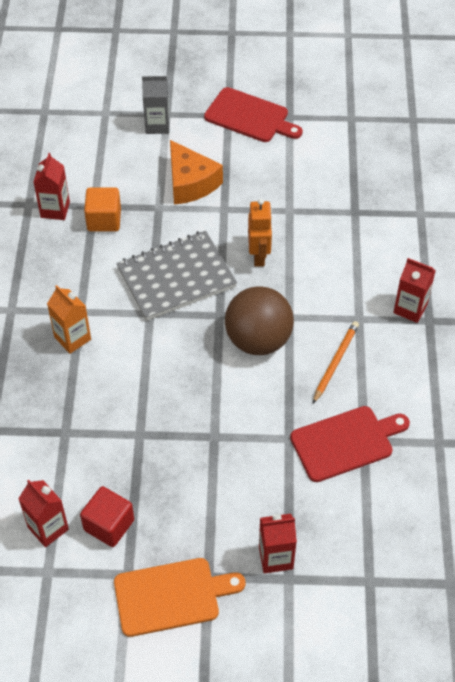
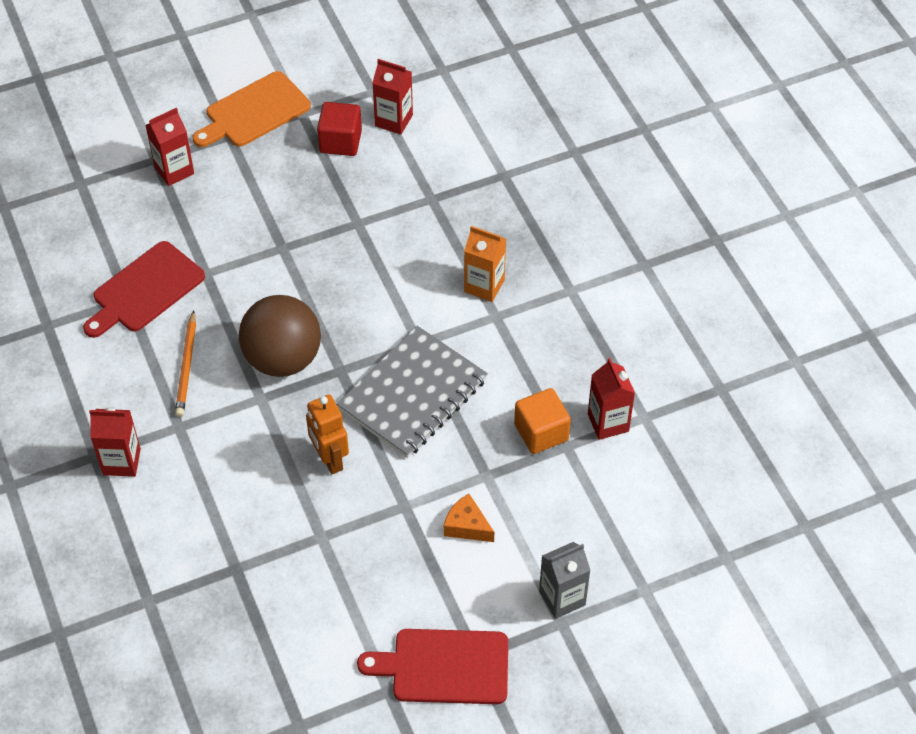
camera: 155 degrees right, 0 degrees up
(190, 183) = (467, 526): orange cheese -> orange cheese, size x0.57

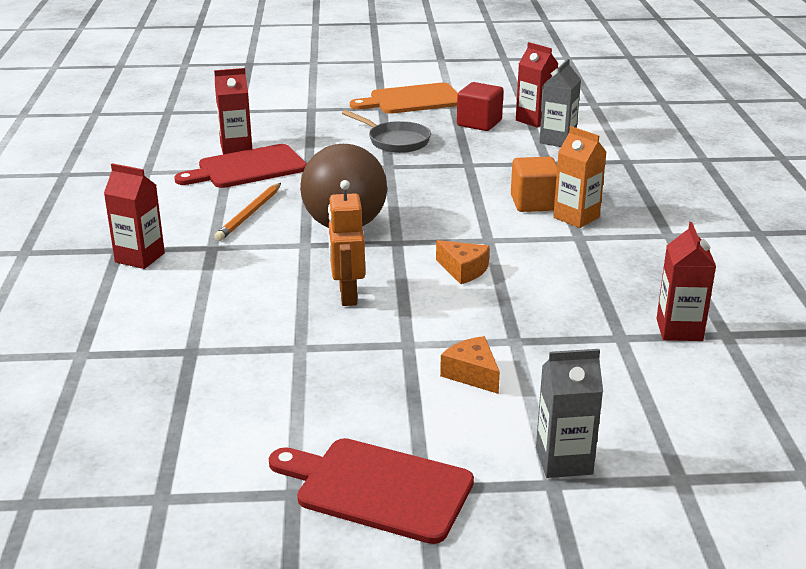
camera: 20 degrees right, 25 degrees down
(174, 170) = (322, 116): red carton -> red carton (236, 147)
(270, 200) = (395, 141): none -> grey pan
(413, 394) = (463, 270): grey notebook -> orange cheese
(428, 155) = (557, 140): none -> grey carton
(541, 432) = (595, 322): orange cube -> orange cube (534, 203)

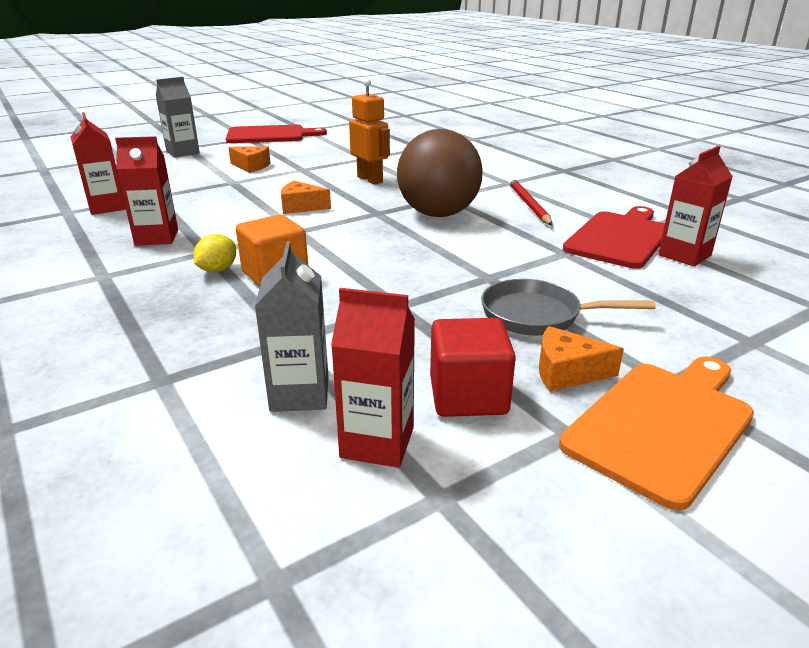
camera: 150 degrees right, 0 degrees up
(140, 258) = (540, 169): red carton -> red carton (157, 237)
(250, 214) = (528, 205): orange pencil -> red pencil
(421, 120) = (567, 372): none -> orange cheese
(576, 217) = (217, 270): orange carton -> yellow lemon

